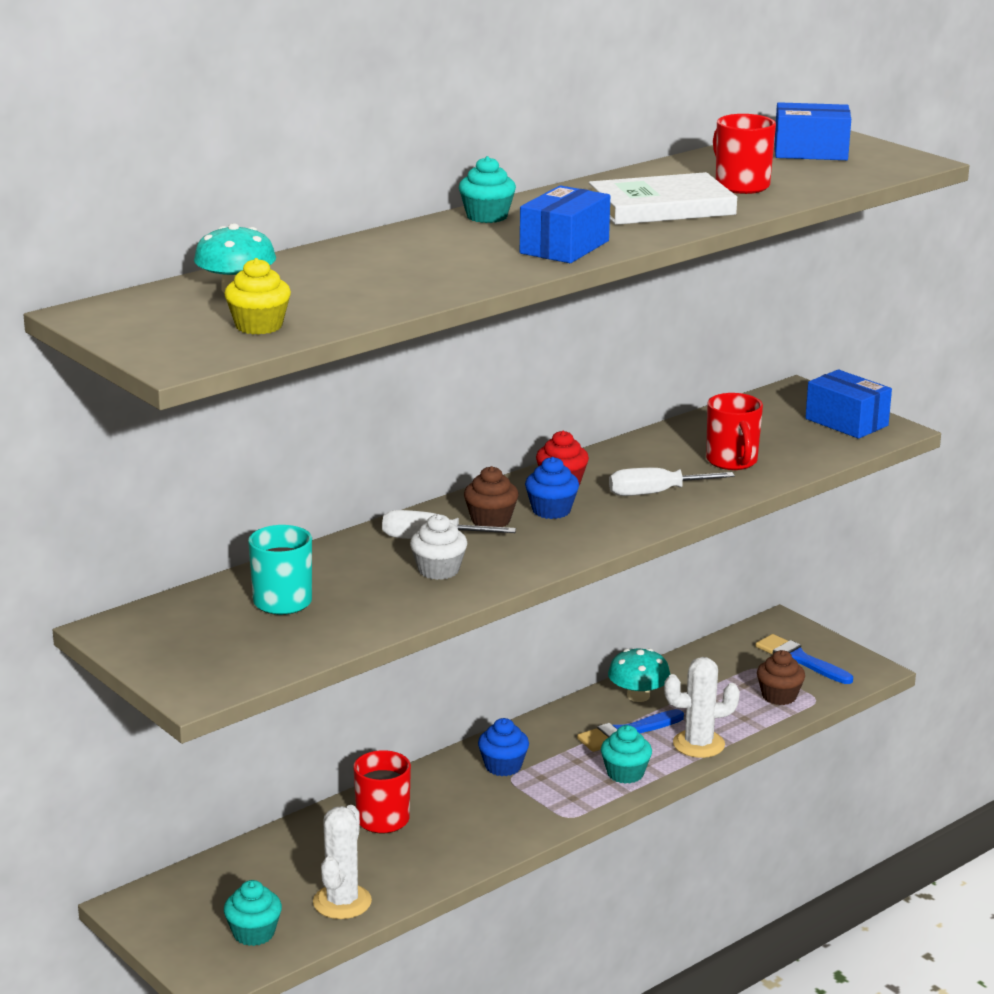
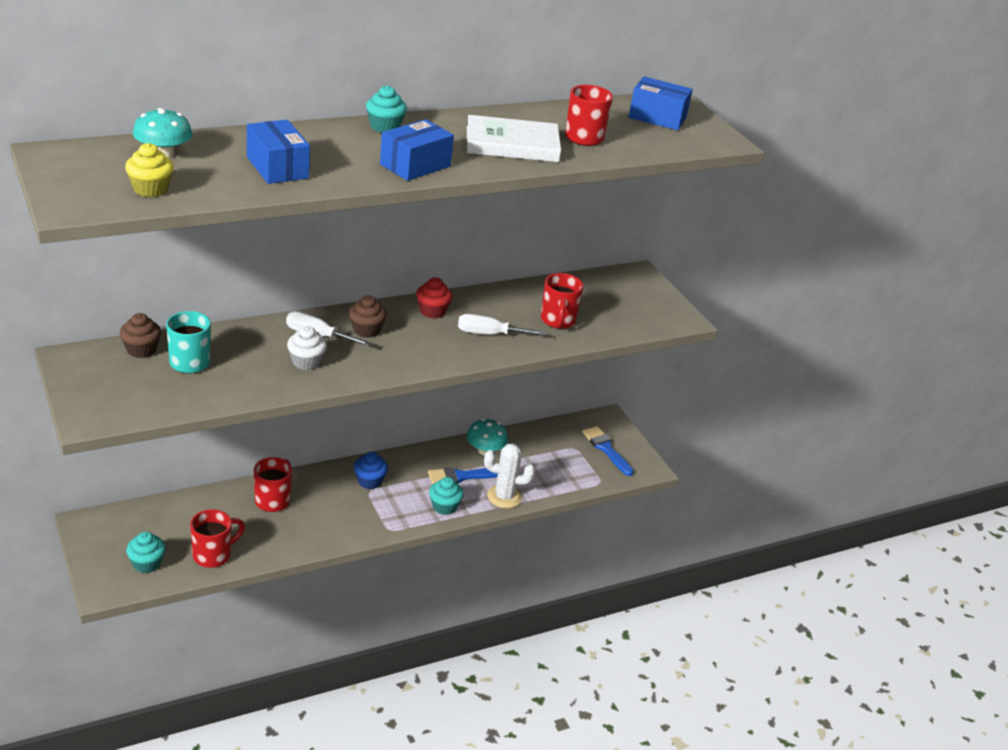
camera: 10 degrees right, 10 degrees up
(342, 902) = (213, 555): white cactus -> red mug
(551, 510) = (411, 332): blue cupcake -> none
(779, 696) = (577, 474): brown cupcake -> brown cupcake (141, 350)
(846, 422) = (657, 306): blue box -> blue box (277, 167)

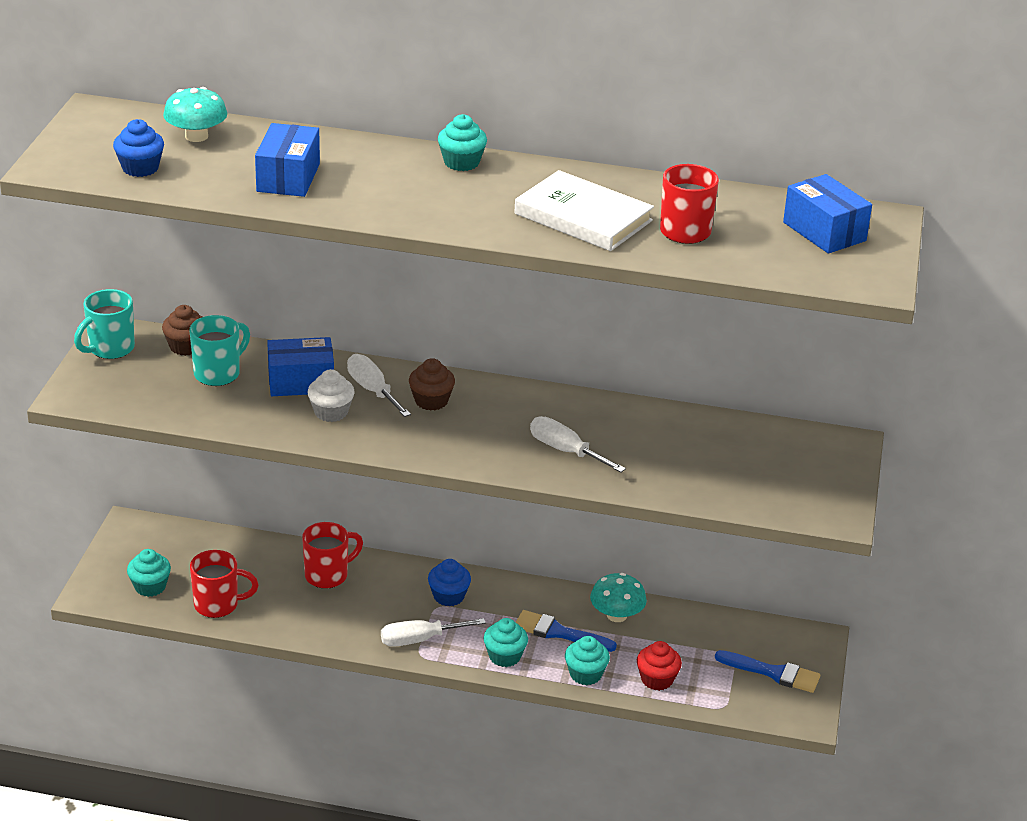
camera: 40 degrees right, 0 degrees up
(80, 371) = (110, 349): none -> turquoise mug
(150, 189) = (140, 168): yellow cupcake -> blue cupcake
(379, 519) = (419, 640): none -> white screwdriver
(415, 165) = (436, 212): blue box -> blue box (301, 382)
(432, 311) = (529, 405): red cupcake -> red cupcake (657, 679)
(504, 497) = (585, 674): white cactus -> turquoise cupcake
(558, 321) = (668, 464): red mug -> none
(606, 449) = (773, 673): blue brush -> blue brush turned 105 degrees clockwise

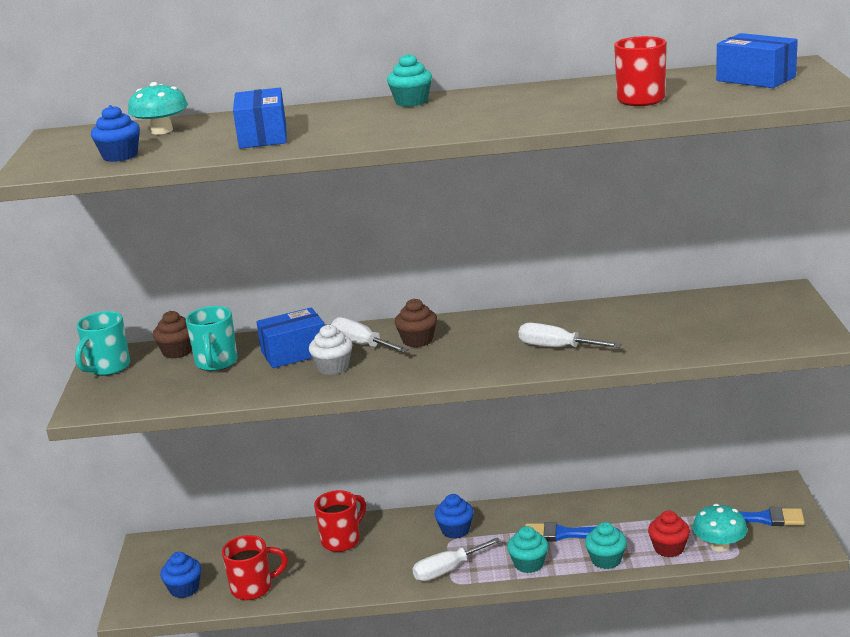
camera: 10 degrees left, 10 degrees down
(150, 586) = (184, 589): turquoise cupcake -> blue cupcake
(218, 373) = (216, 363): turquoise mug -> turquoise mug turned 150 degrees clockwise
(583, 217) = (545, 109): white book -> none
(616, 615) = (605, 509): turquoise mushroom -> turquoise mushroom (719, 545)

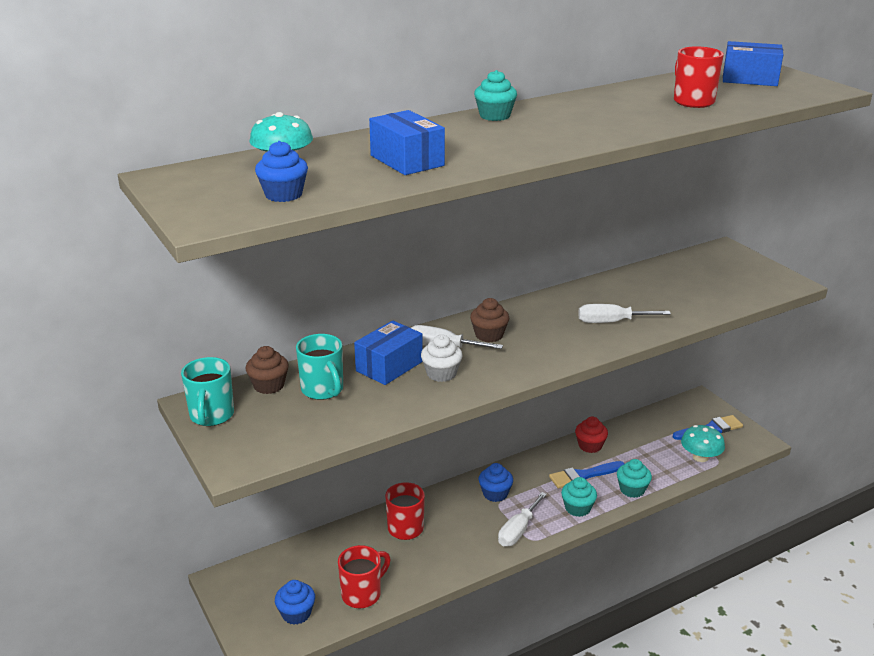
camera: 30 degrees left, 5 degrees up
(669, 548) = (668, 468): red cupcake -> red cupcake (590, 446)

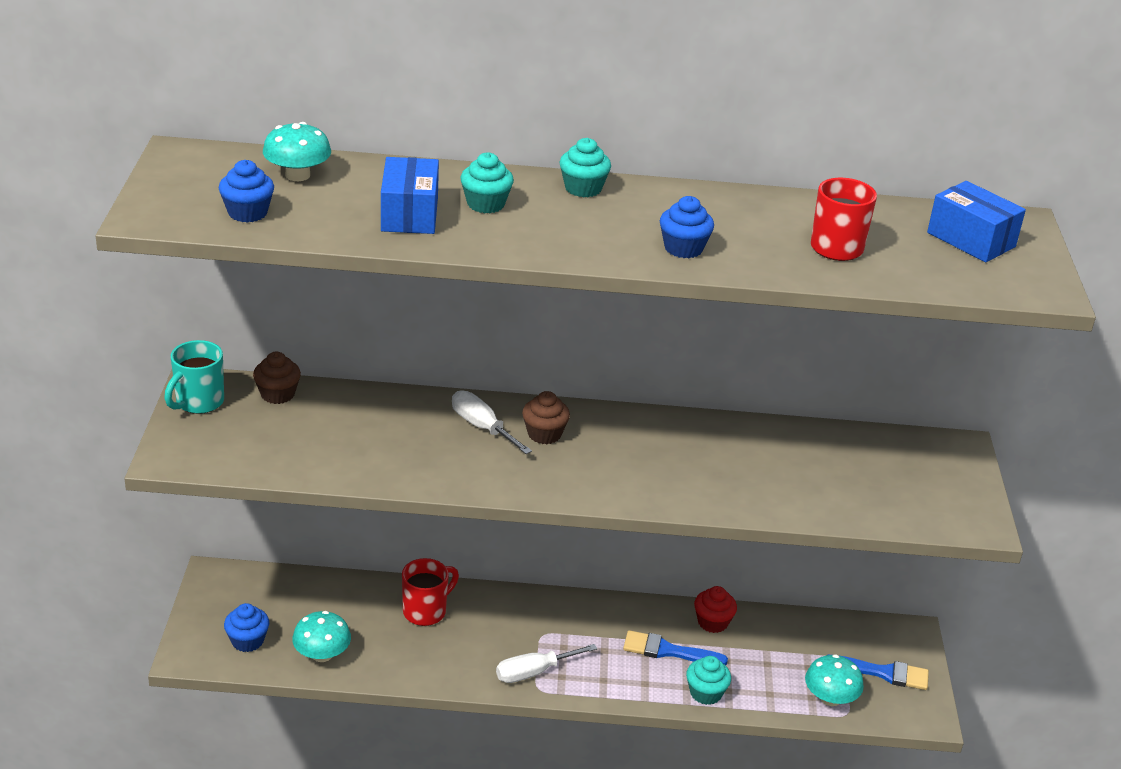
camera: 30 degrees right, 5 degrees up
(323, 390) = (319, 421): turquoise mug -> none
(362, 594) = (322, 654): red mug -> turquoise mushroom
(389, 366) = (406, 424): blue box -> none
(441, 374) = (446, 454): white cupcake -> none
(495, 494) = (551, 622): blue cupcake -> blue cupcake (683, 248)
(577, 508) = (622, 682): turquoise cupcake -> turquoise cupcake (486, 204)
(611, 322) = (694, 477): white screwdriver -> none

